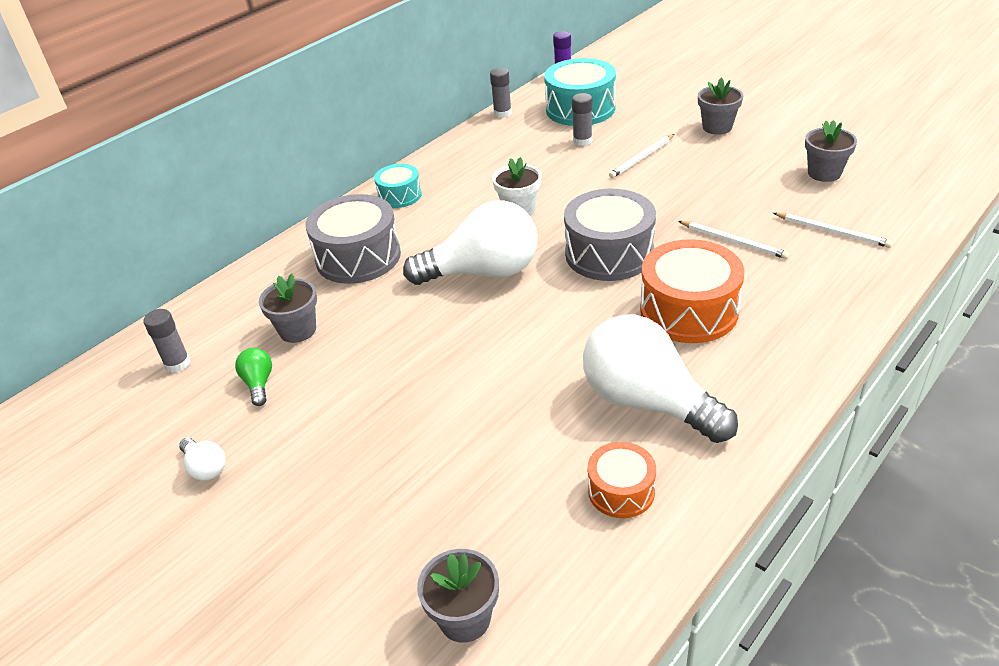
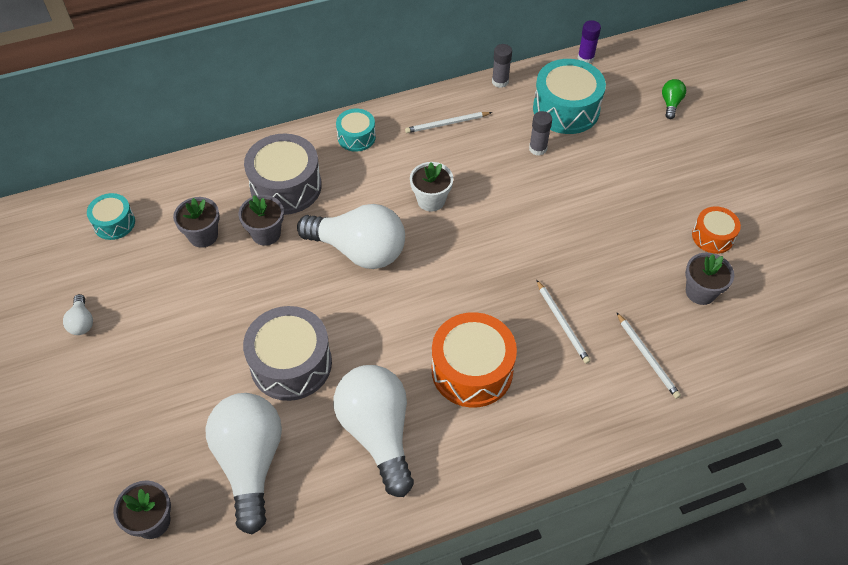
camera: 25 degrees right, 15 degrees up
(177, 363) = (114, 223): grey glue stick -> turquoise drum
(259, 384) = (151, 270): green light bulb -> green light bulb (670, 103)
(533, 497) = (250, 462): none -> white light bulb
(609, 253) = (461, 283): grey drum -> grey drum (291, 364)
(621, 491) = (305, 490): orange drum -> orange drum (712, 236)
(642, 158) = (568, 194): white pencil -> white pencil (446, 124)
(717, 127) = (660, 191): grey flower pot -> grey flower pot (266, 233)

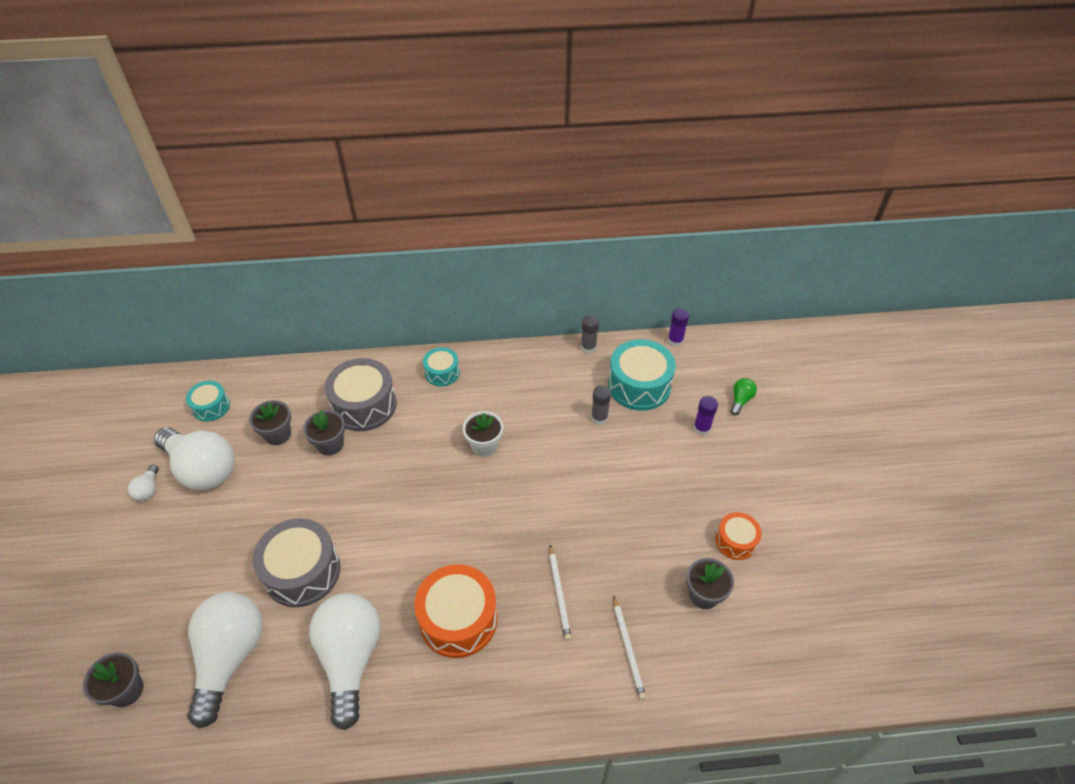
camera: 15 degrees right, 5 degrees down
(359, 250) = (403, 478): white light bulb -> white light bulb (202, 469)
(446, 124) = (525, 377): white pencil -> none
(643, 138) = (702, 428): none -> purple glue stick

